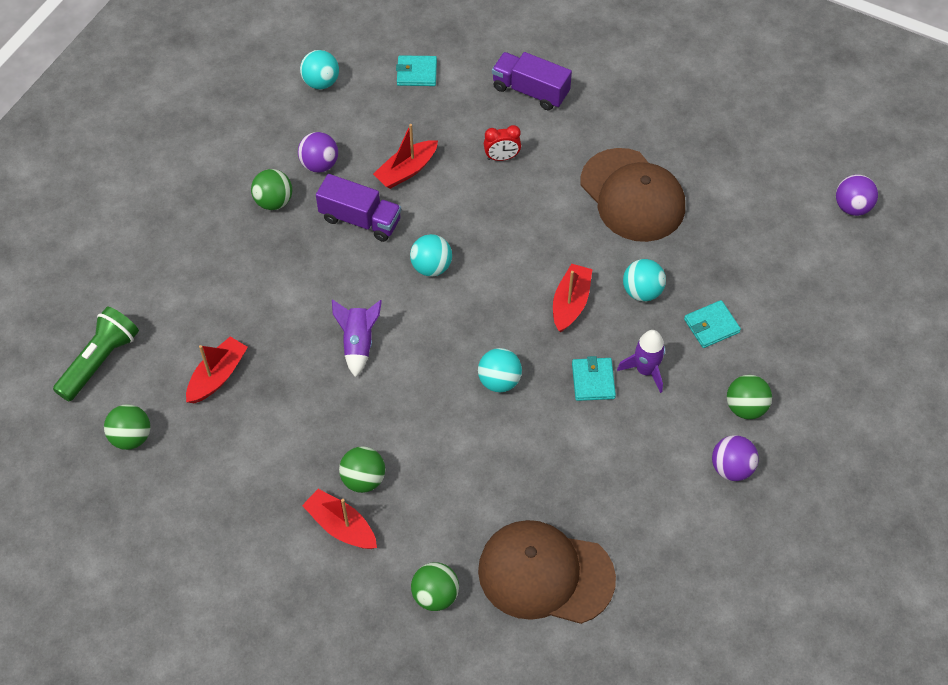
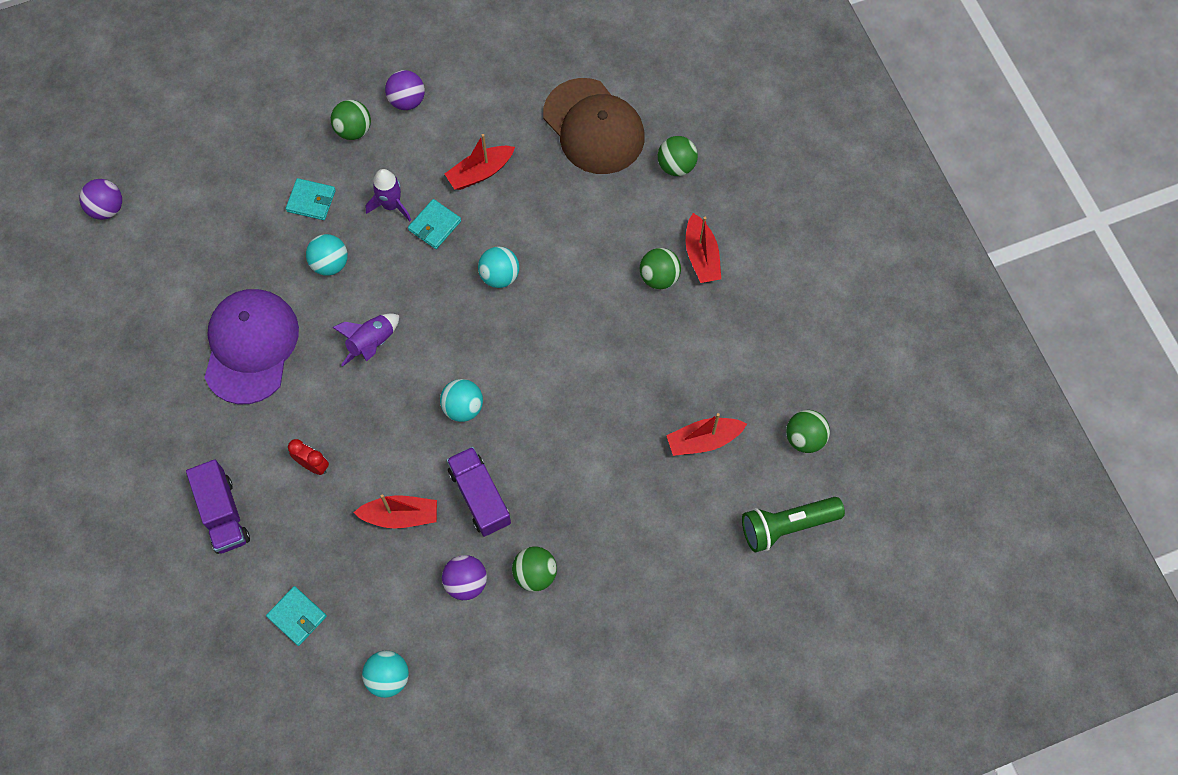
camera: 140 degrees left, 10 degrees up
(358, 343) = (575, 385): purple rocket -> purple rocket (372, 343)
(570, 303) = (390, 295): red boat -> red boat (480, 172)
(632, 195) = (251, 347): brown cap -> purple cap

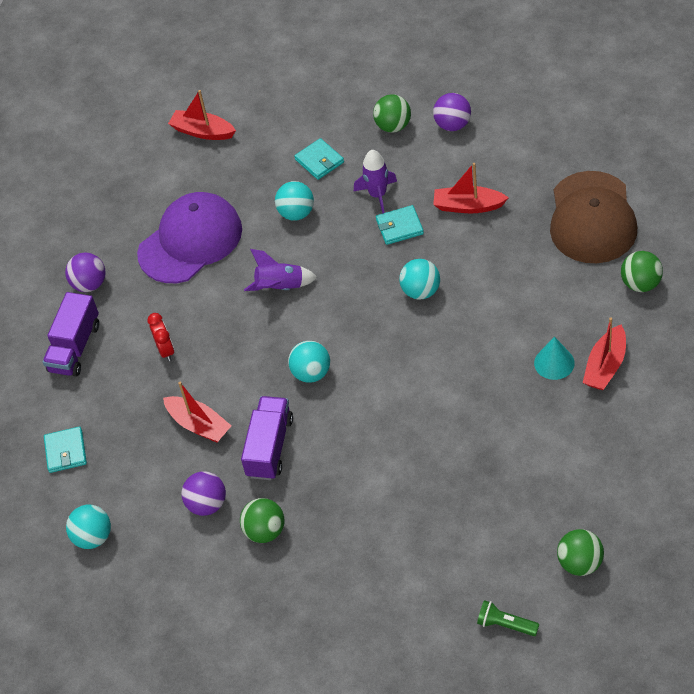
camera: 45 degrees right, 15 degrees down
(107, 208) = (169, 93): purple ball -> purple ball (89, 284)
(659, 277) = (554, 363): green ball -> turquoise cone
(703, 440) = (488, 512): red boat -> red boat (203, 132)
(787, 526) = (505, 624): green flashlight -> green flashlight, size x0.57

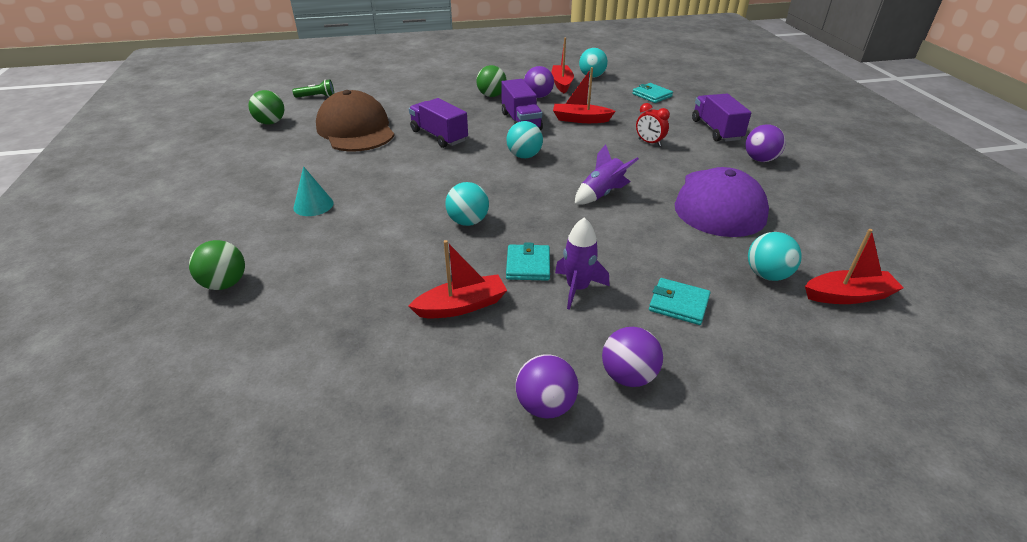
camera: 145 degrees right, 15 degrees down
(296, 213) = (648, 248): turquoise ball -> turquoise ball (767, 275)
(382, 448) = (439, 136): none -> purple truck
(393, 126) = (628, 376): green ball -> purple ball
(399, 227) = (528, 265): turquoise wallet -> turquoise wallet turned 45 degrees counterclockwise
(592, 218) = (294, 335): brown cap -> brown cap (356, 130)
(605, 366) = (261, 214): red boat -> red boat (561, 84)

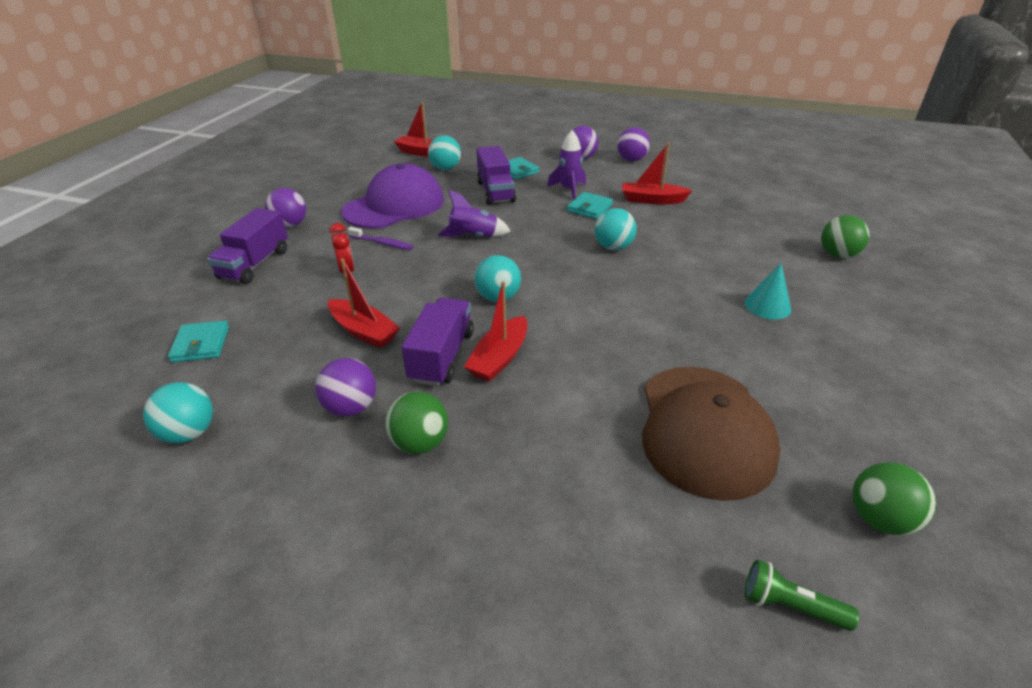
camera: 150 degrees left, 0 degrees up
(439, 136) = (578, 367): purple truck -> purple truck (495, 192)
(561, 84) = (268, 431): red boat -> red boat (499, 358)
(663, 167) = (382, 243): none -> purple toothbrush

